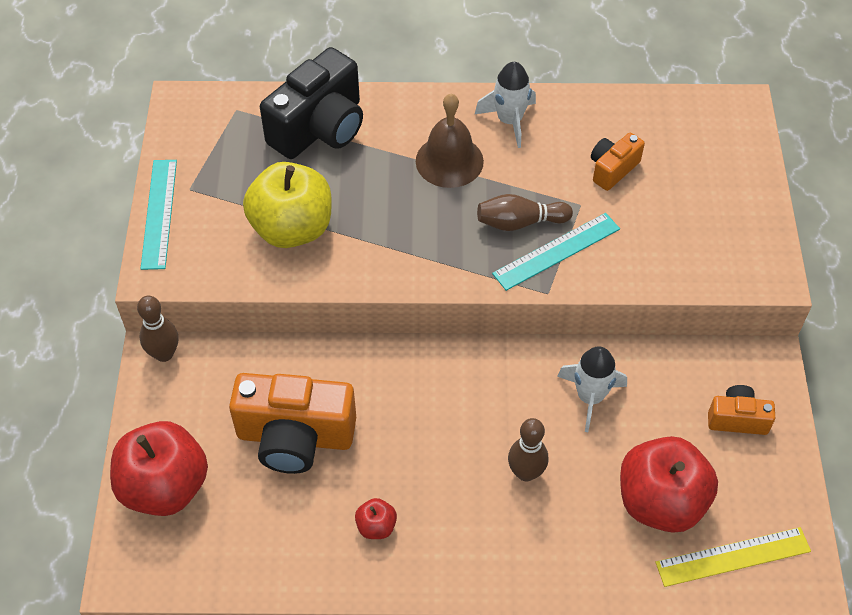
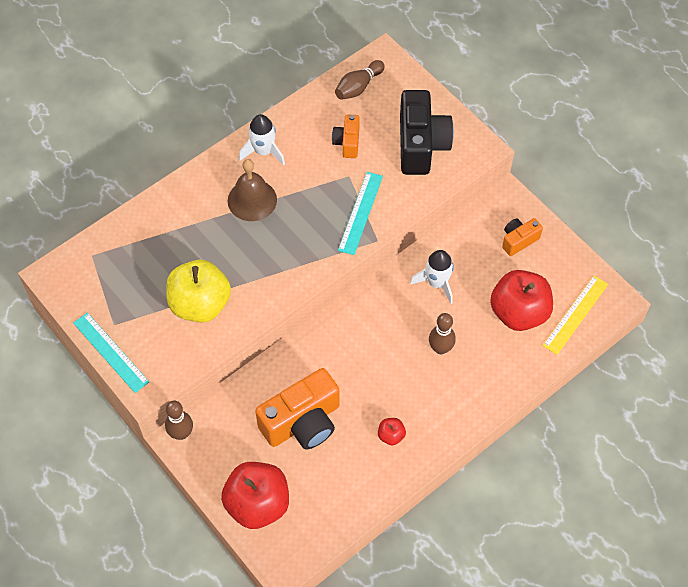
camera: 40 degrees left, 5 degrees up
(319, 128) = (155, 232): black camera -> black camera (421, 145)
(520, 222) = (325, 210): brown bowling pin -> brown bowling pin (358, 87)

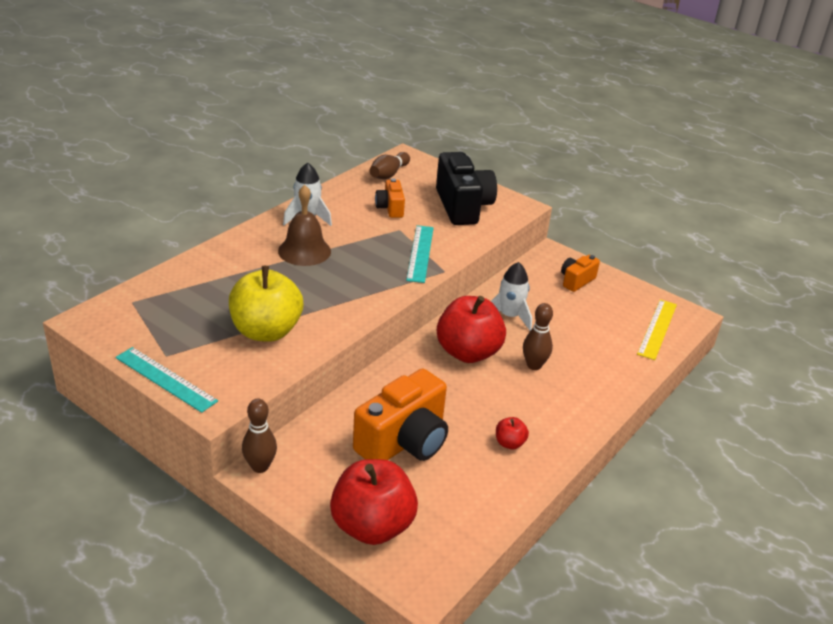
camera: 15 degrees left, 25 degrees down
(519, 312) = (601, 332): red apple -> red apple (468, 352)

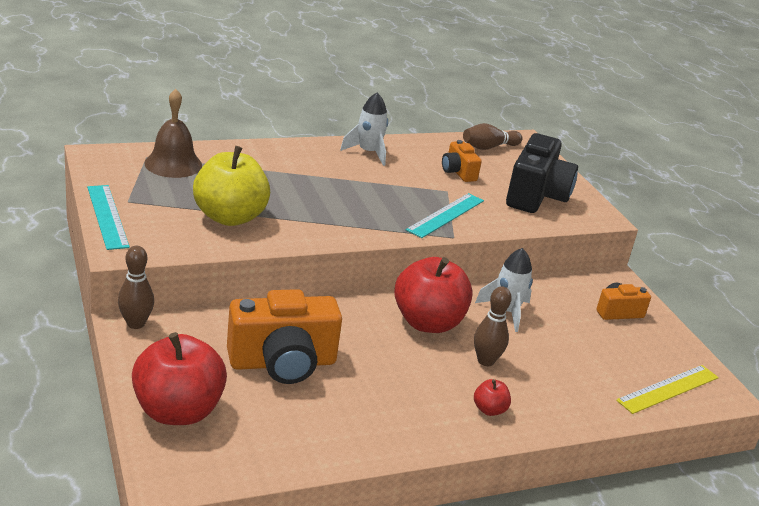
camera: 30 degrees right, 5 degrees down
(304, 251) = (336, 174): brown bell -> brown bell (173, 164)
(390, 208) = (458, 172): orange camera -> orange camera turned 45 degrees counterclockwise
(509, 443) = (384, 411): red apple -> red apple (489, 410)

